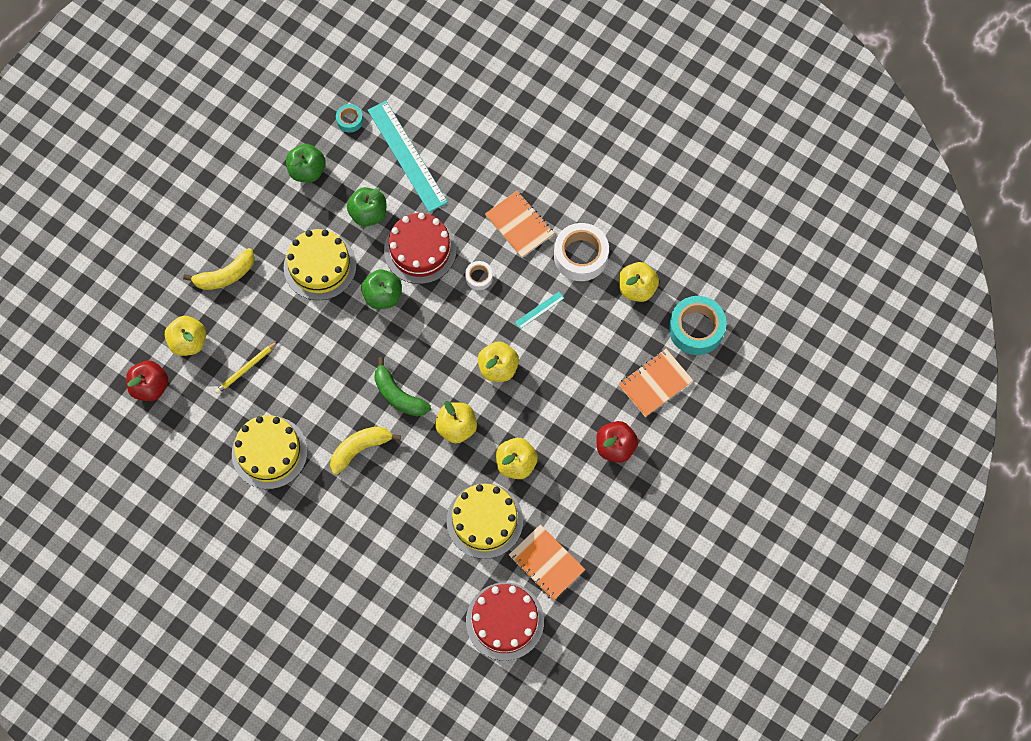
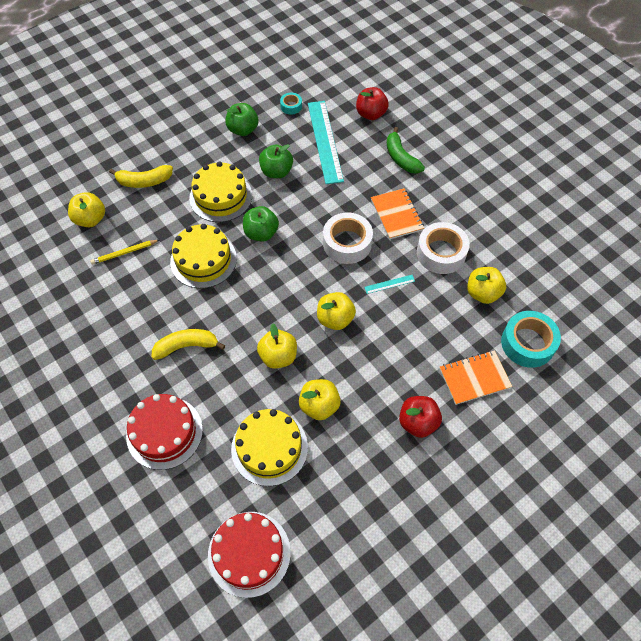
camera: 20 degrees right, 10 degrees down
(150, 386) = (43, 242): red apple -> red apple (371, 114)
(269, 452) = (109, 323): yellow cake -> yellow cake (203, 260)
(398, 395) = (239, 313): green banana -> green banana (401, 158)
(420, 250) = (306, 209): red cake -> red cake (164, 432)
(479, 277) = (347, 243): white tape -> white tape, size x1.99
(546, 563) = (312, 510): orange notebook -> none

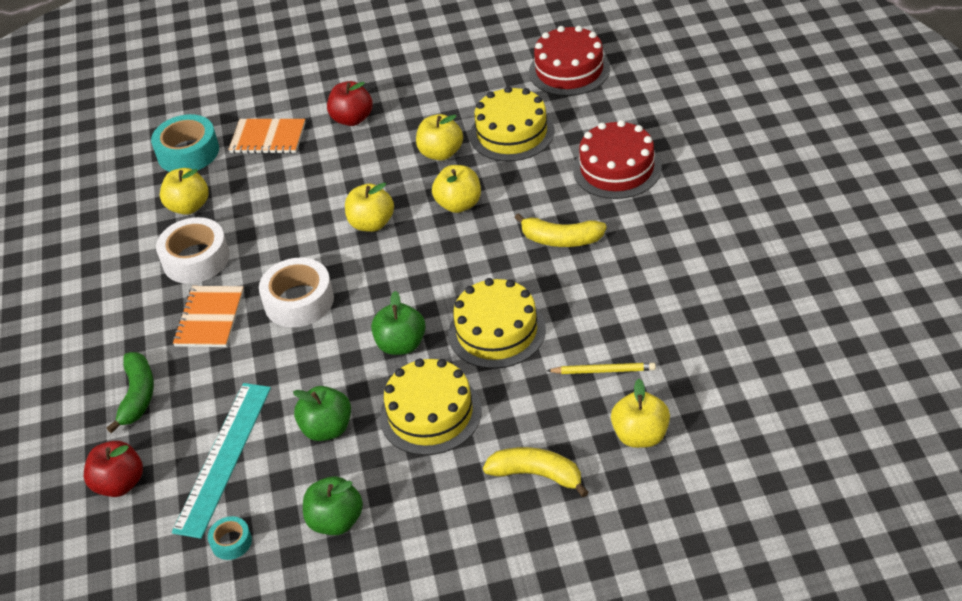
camera: 150 degrees left, 15 degrees down
(389, 284) = (283, 242): turquoise ruler -> none

